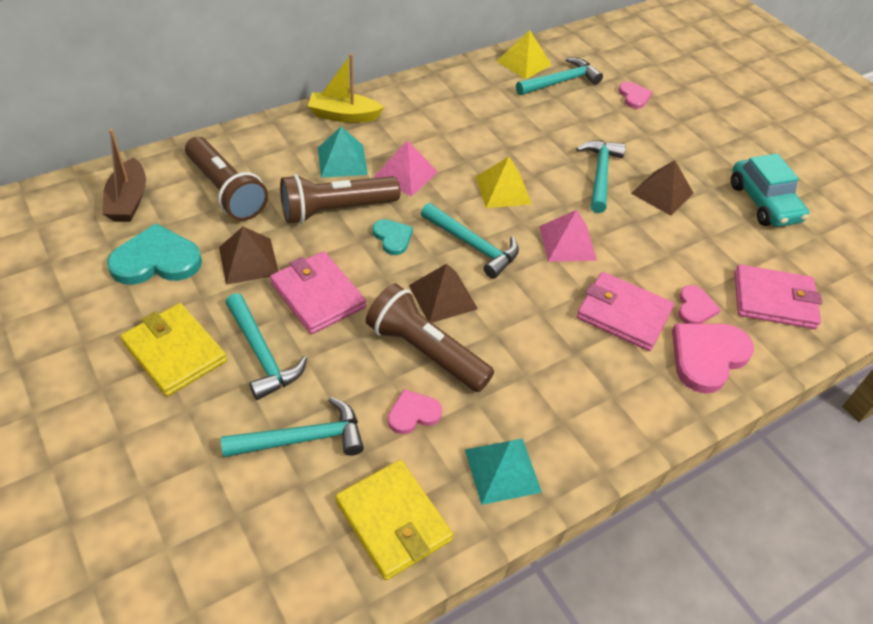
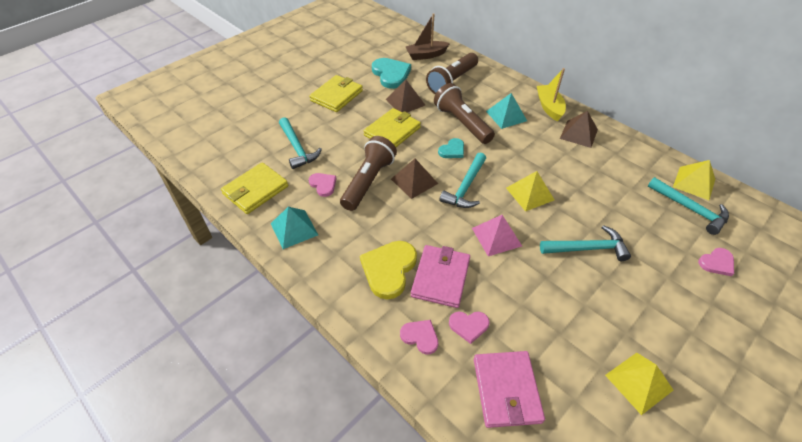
camera: 80 degrees right, 0 degrees up
(262, 354) = (345, 122): turquoise hammer -> none
(318, 295) = (392, 131): pink wallet -> yellow wallet
(405, 174) = (513, 144): pink pyramid -> none
(602, 364) = (389, 269): none -> yellow heart
(662, 193) = (594, 294): brown pyramid -> brown pyramid (578, 134)
(707, 356) = (420, 337): pink heart -> pink heart, size x0.56
(764, 203) = (639, 382): turquoise car -> yellow pyramid

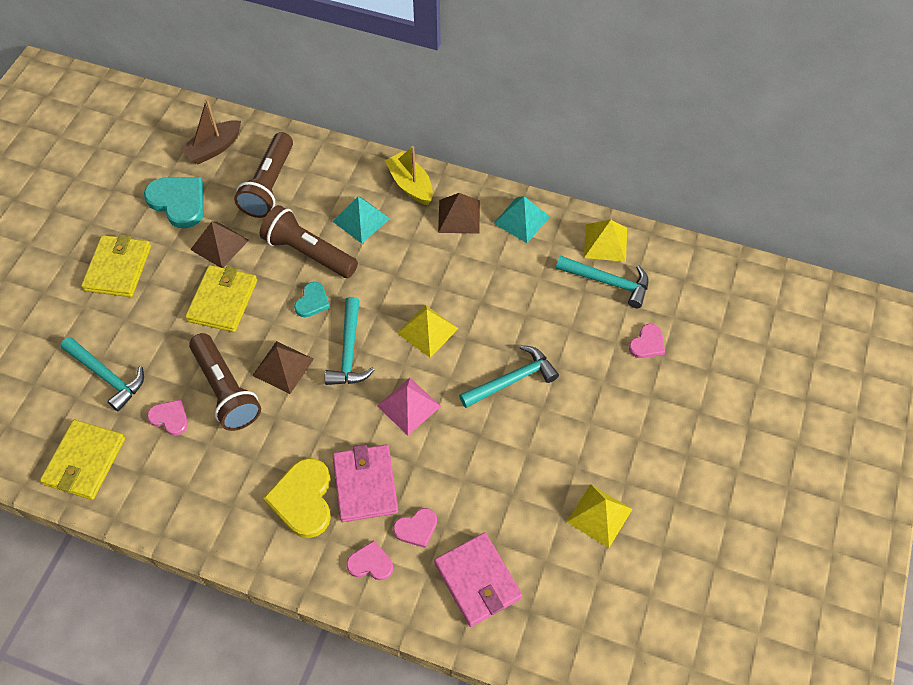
camera: 25 degrees left, 10 degrees up
(294, 229) = (164, 495): turquoise pyramid -> turquoise pyramid (521, 220)
(368, 181) = (226, 390): brown flashlight -> brown flashlight turned 150 degrees clockwise

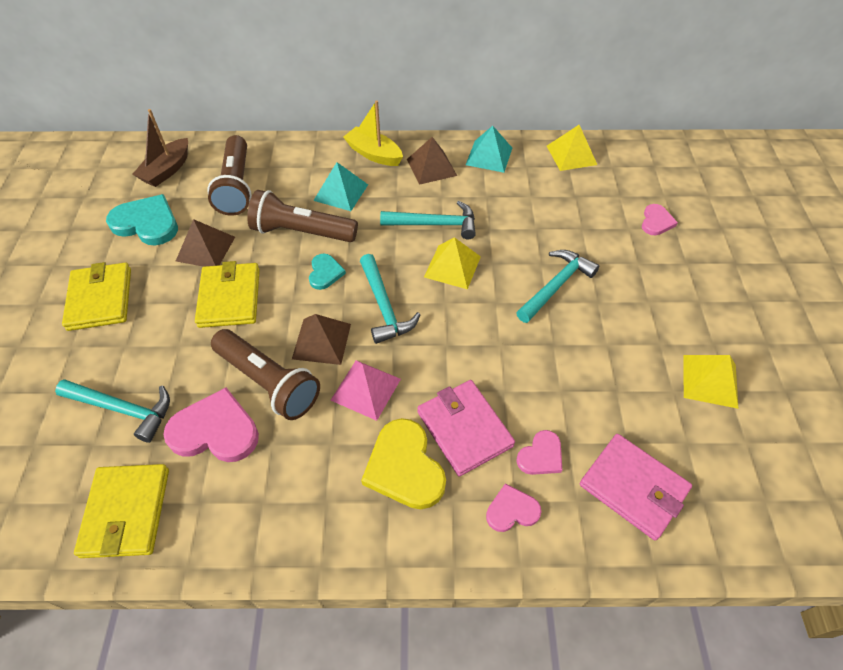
camera: 20 degrees left, 5 degrees down
(170, 418) = (215, 430): pink heart -> pink heart, size x1.79
(409, 406) = (469, 338): pink pyramid -> pink pyramid (366, 389)
(608, 282) = (592, 184): turquoise hammer -> turquoise hammer (434, 224)

